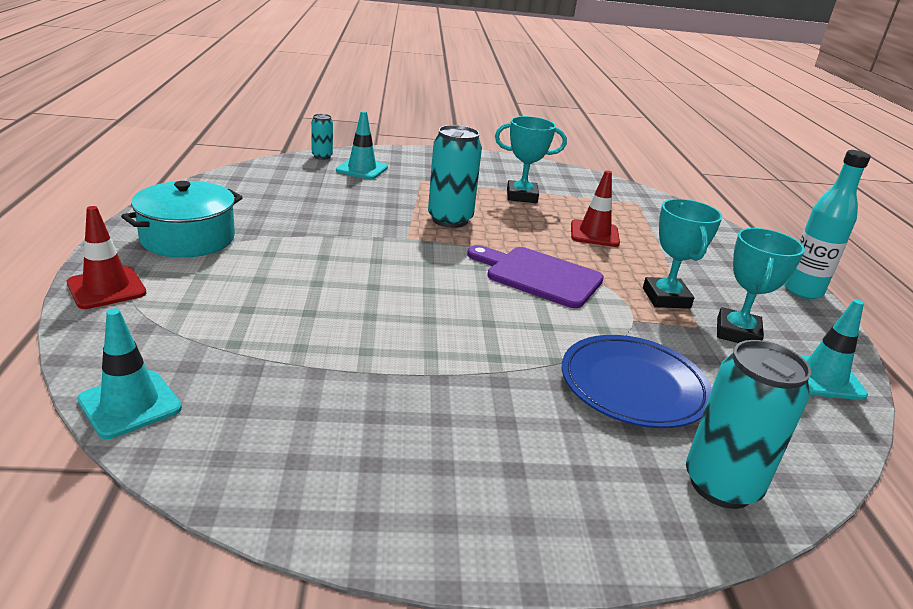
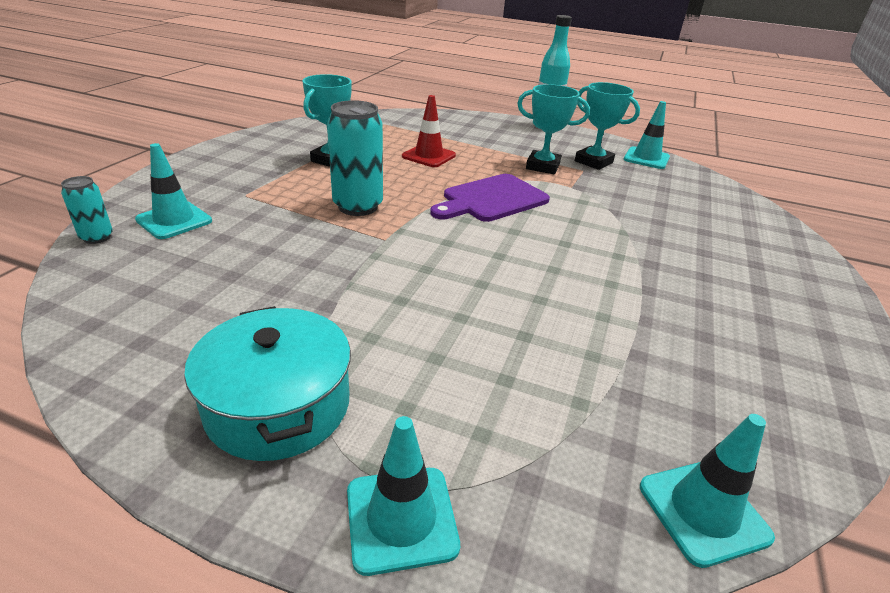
camera: 65 degrees left, 5 degrees up
(106, 288) = (401, 518): red traffic cone -> turquoise traffic cone
(633, 386) = (657, 215): blue plate -> none
(721, 485) = (758, 224): turquoise can -> none

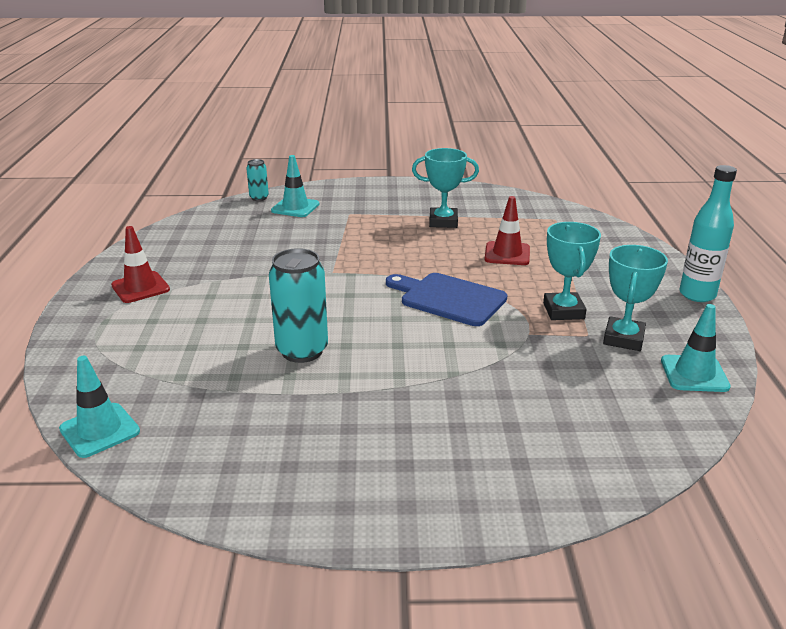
camera: 70 degrees right, 5 degrees down
(278, 405) = (140, 287): turquoise pot -> red traffic cone
(358, 206) = (373, 251): turquoise can -> turquoise can (302, 351)
(401, 518) = (75, 337): turquoise traffic cone -> none
(491, 199) = (448, 298): purple cutting board -> blue cutting board

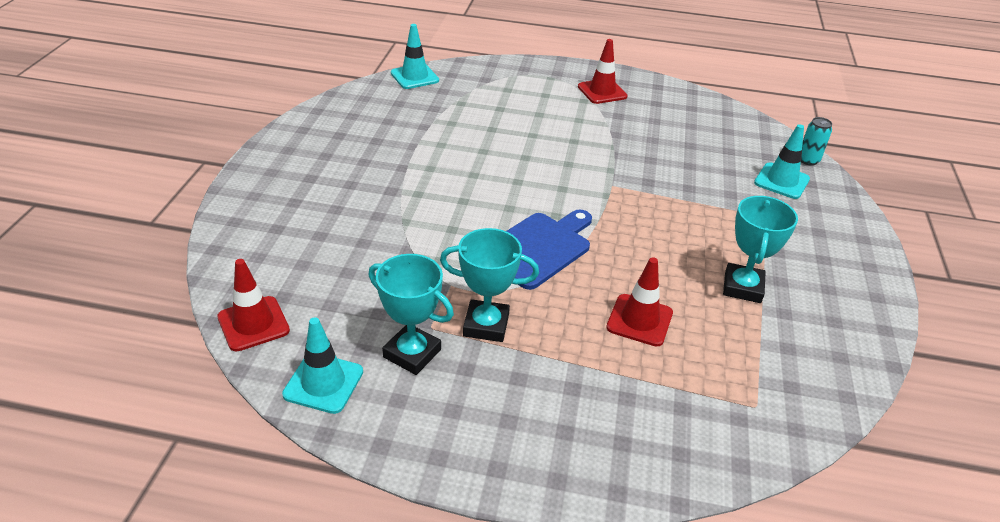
camera: 100 degrees right, 10 degrees up
(302, 351) = (474, 154): turquoise can -> none
(670, 433) = (253, 324): none -> red traffic cone
(697, 295) = (485, 474): turquoise bottle -> none

